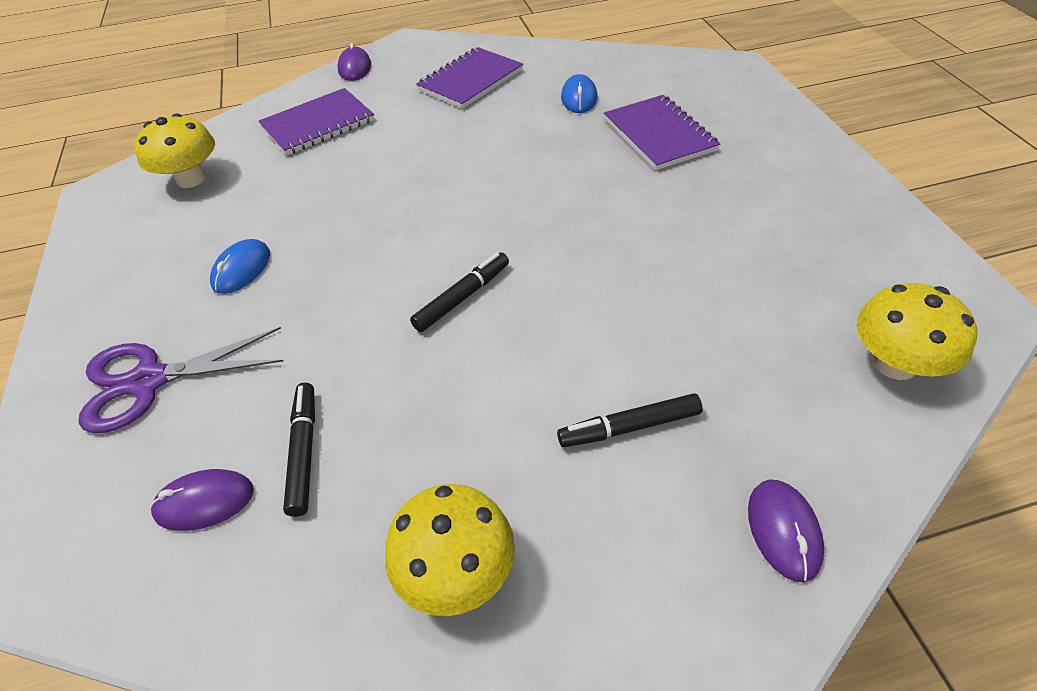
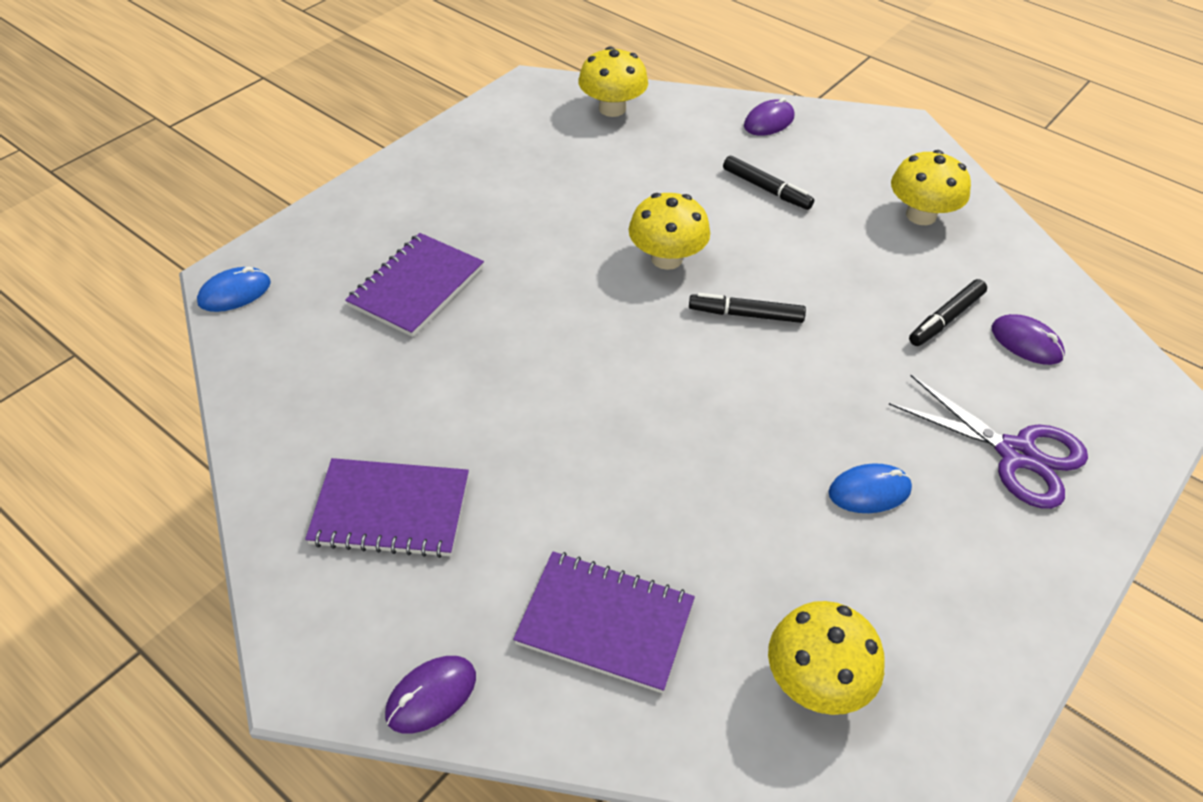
camera: 130 degrees left, 0 degrees up
(579, 98) = (375, 378): blue mouse -> blue mouse (235, 293)
(579, 281) = (666, 258): none -> yellow mushroom

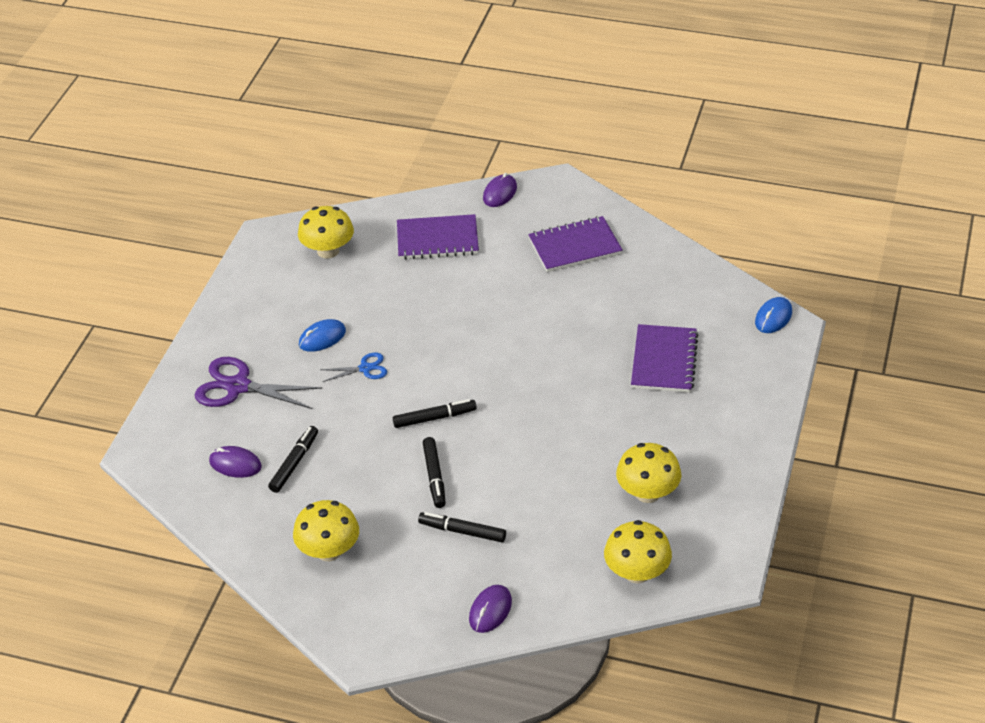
camera: 160 degrees right, 5 degrees down
(666, 258) = (509, 441): yellow mushroom -> yellow mushroom (647, 493)
(774, 249) = (434, 476): none -> black marker
(816, 415) = (365, 368): none -> blue scissors

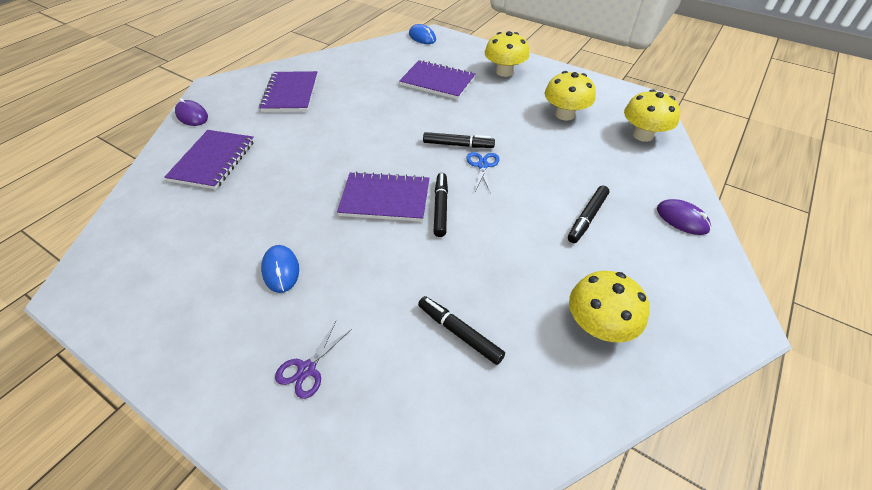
camera: 75 degrees left, 5 degrees up
(235, 464) = (439, 398): purple mouse -> none
(238, 386) = (307, 369): purple scissors -> purple scissors, size x0.54
(328, 251) = (153, 240): yellow mushroom -> yellow mushroom (504, 72)
(365, 368) = (348, 244): blue scissors -> blue scissors (482, 165)
(432, 375) = (385, 199): none -> purple notebook
(434, 476) = (515, 222): black marker -> black marker (458, 145)

